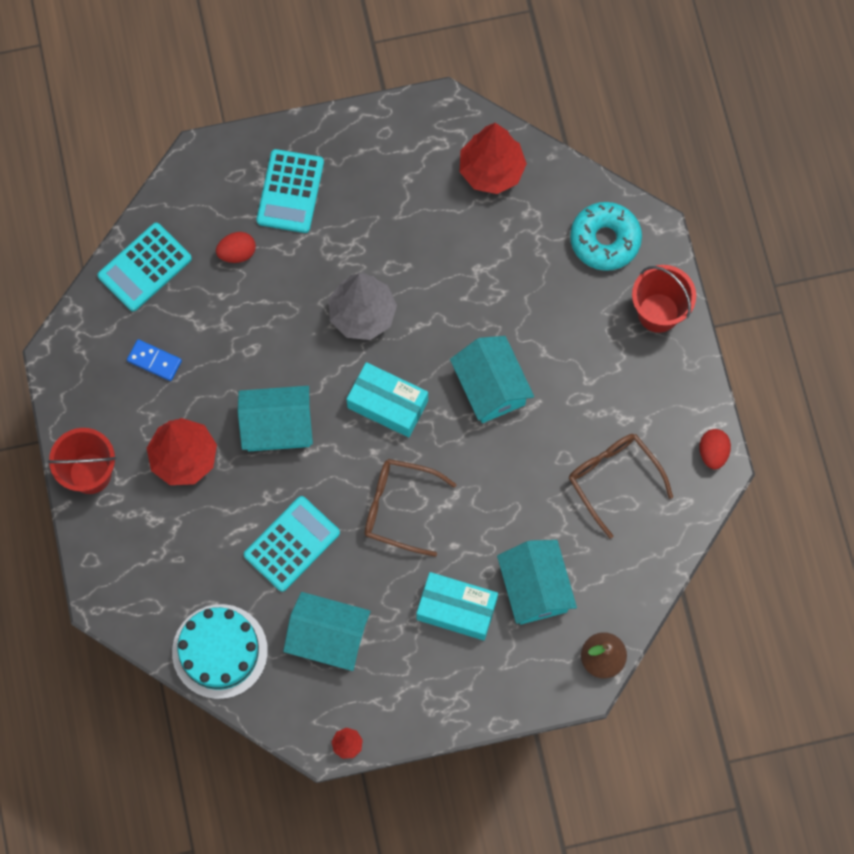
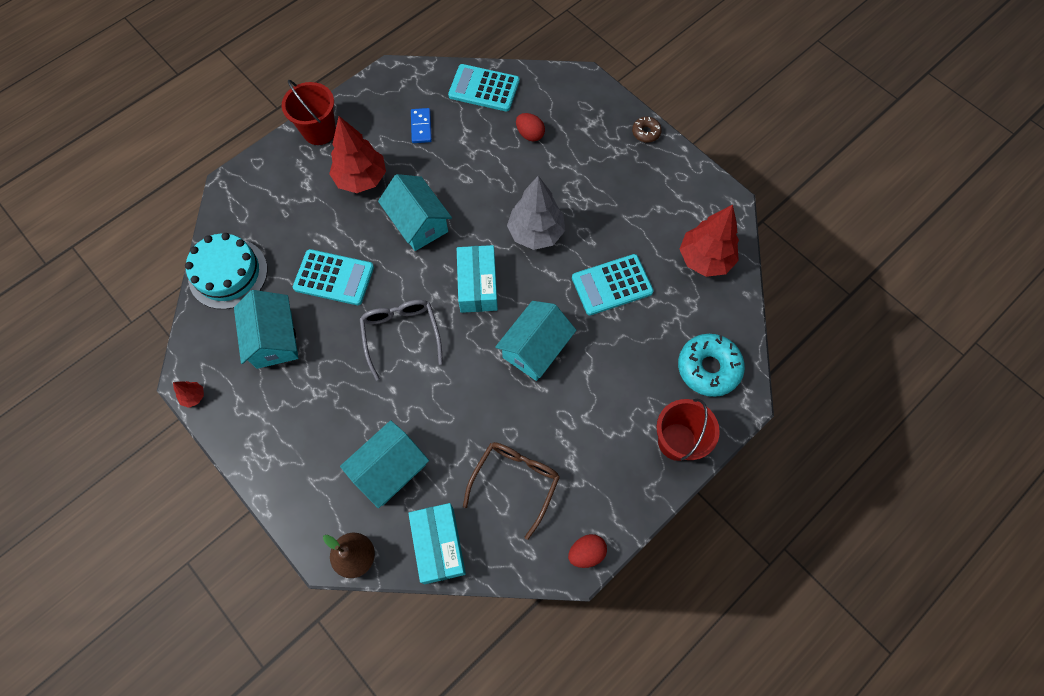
camera: 60 degrees right, 5 degrees down
(290, 191) = (596, 142): turquoise calculator -> turquoise calculator (612, 285)
(309, 134) = (646, 132): none -> brown donut
(399, 508) = (401, 335): brown glasses -> grey glasses
(456, 609) = (341, 419): turquoise box -> turquoise box (439, 545)

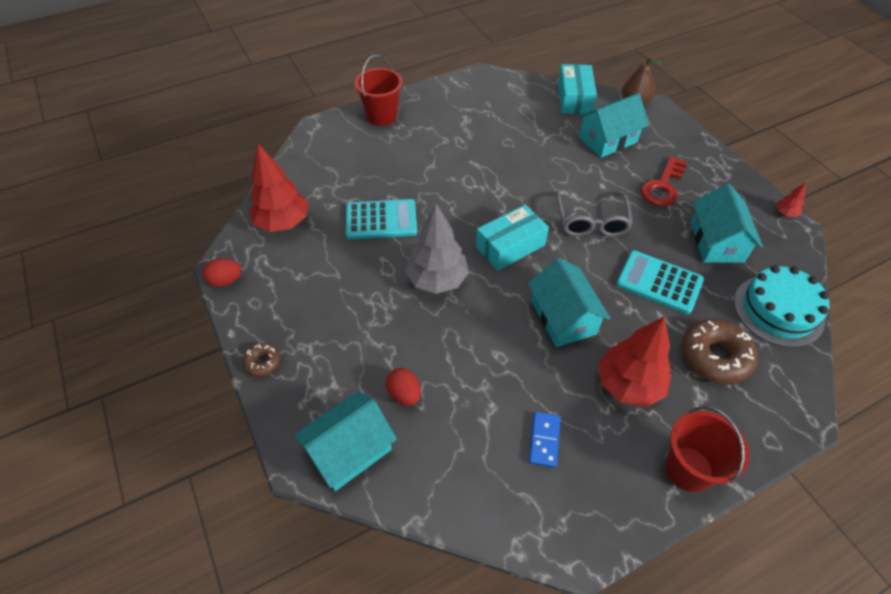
camera: 165 degrees left, 15 degrees down
(291, 217) = (714, 357): none -> brown donut
(325, 404) = (662, 186): none -> red key
(478, 285) = (510, 246): turquoise box -> turquoise box turned 45 degrees clockwise
(484, 88) = (444, 481): turquoise calculator -> none
(515, 482) = (512, 117): brown glasses -> none
(535, 348) = (470, 188): turquoise house -> turquoise house (349, 450)
(586, 552) = (472, 79): red egg -> red egg (226, 281)
(708, 368) = (331, 149): turquoise donut -> none

